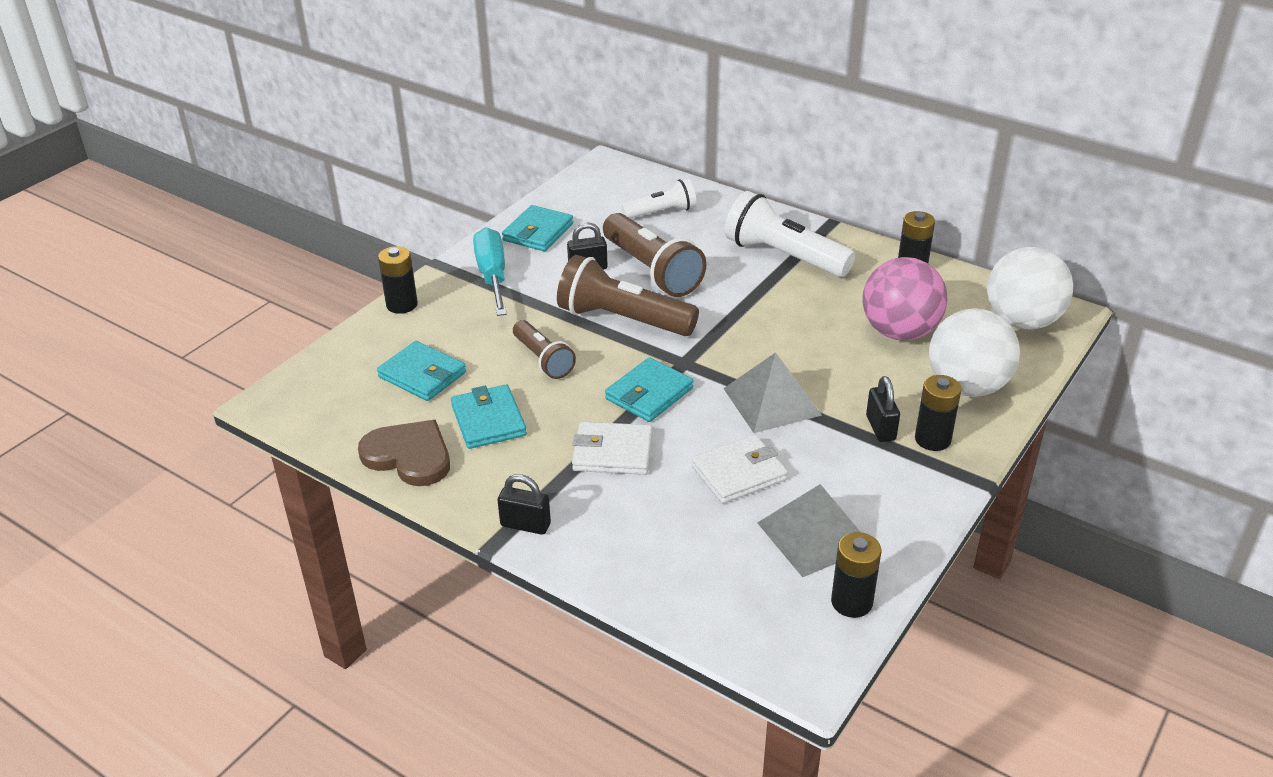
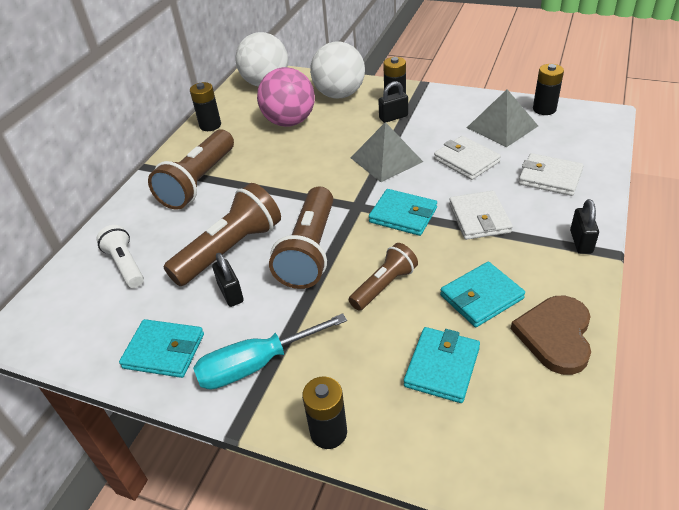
camera: 100 degrees left, 5 degrees up
(664, 543) = (550, 177): none -> white wallet
(784, 256) = (199, 182): white flashlight -> brown flashlight

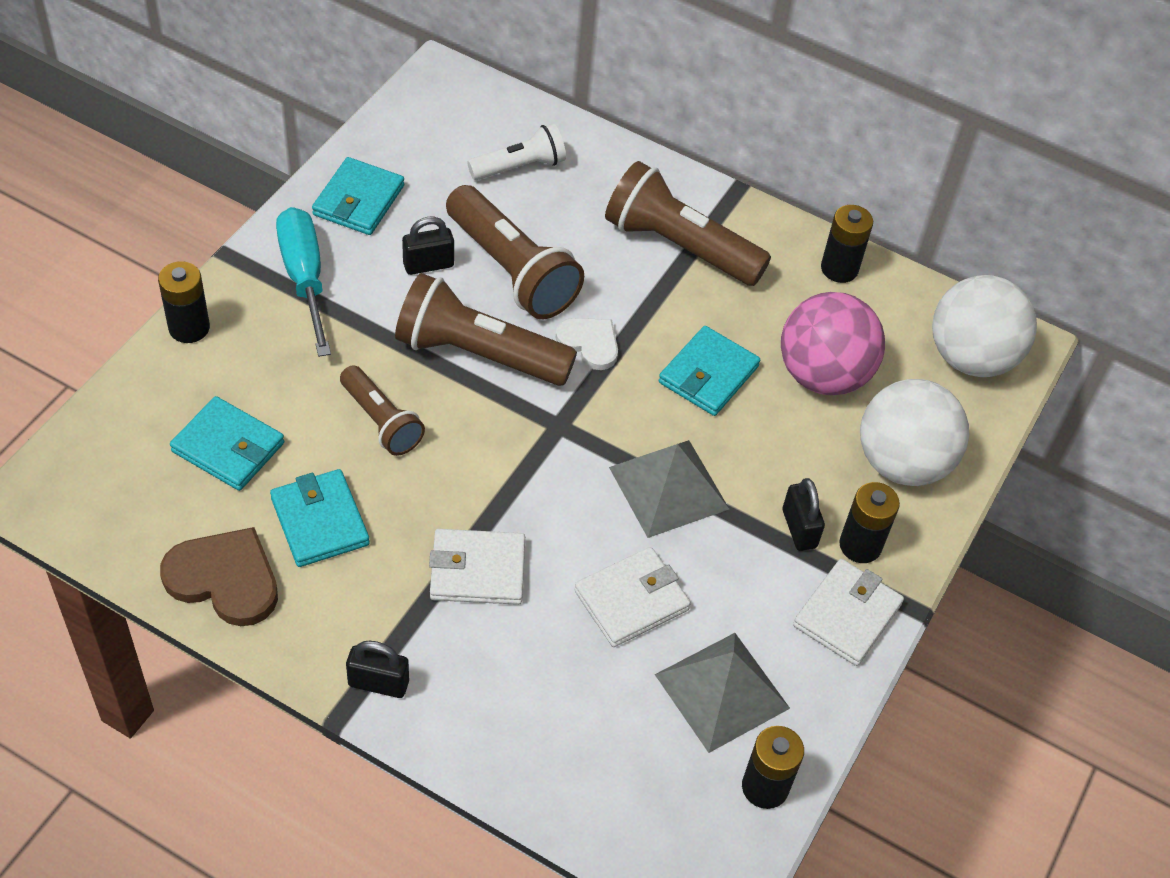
camera: 90 degrees right, 10 degrees up
(288, 204) = (589, 343): none -> white heart
(403, 215) = (517, 476): turquoise wallet -> turquoise wallet (708, 374)
(550, 177) = (546, 706): white wallet -> white wallet (847, 615)

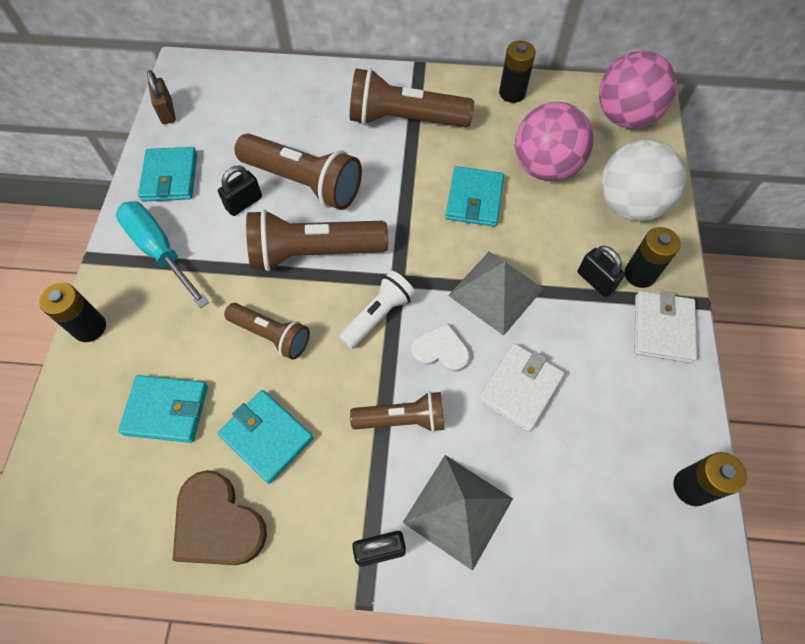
camera: 20 degrees left, 10 degrees up
(224, 579) = (217, 523): brown heart -> brown heart turned 135 degrees counterclockwise
(394, 122) = (167, 112): none -> brown padlock
(477, 570) = (402, 419): white wallet -> brown flashlight
(519, 167) = (270, 108): white flashlight -> white flashlight (378, 315)
(589, 343) = (385, 211): white heart -> white heart (441, 350)
(722, 691) = (619, 427): grey pyramid -> grey pyramid (458, 510)
(971, 357) = (624, 117): white ball -> pink ball

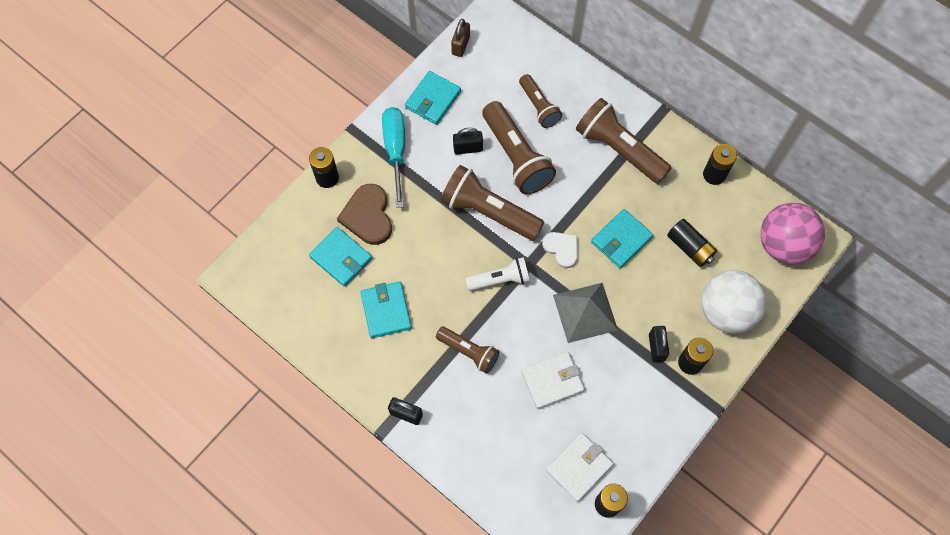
camera: 35 degrees right, 5 degrees up
(217, 523) = (331, 340): brown heart -> brown heart (368, 216)
(271, 335) = (428, 250): brown flashlight -> brown flashlight (539, 107)
(441, 350) = (522, 326): white heart -> white heart (562, 249)
(458, 510) = (463, 422): grey pyramid -> none
(545, 167) = (690, 247): pink ball -> black battery
(662, 328) = (674, 406): white wallet -> white wallet (579, 467)

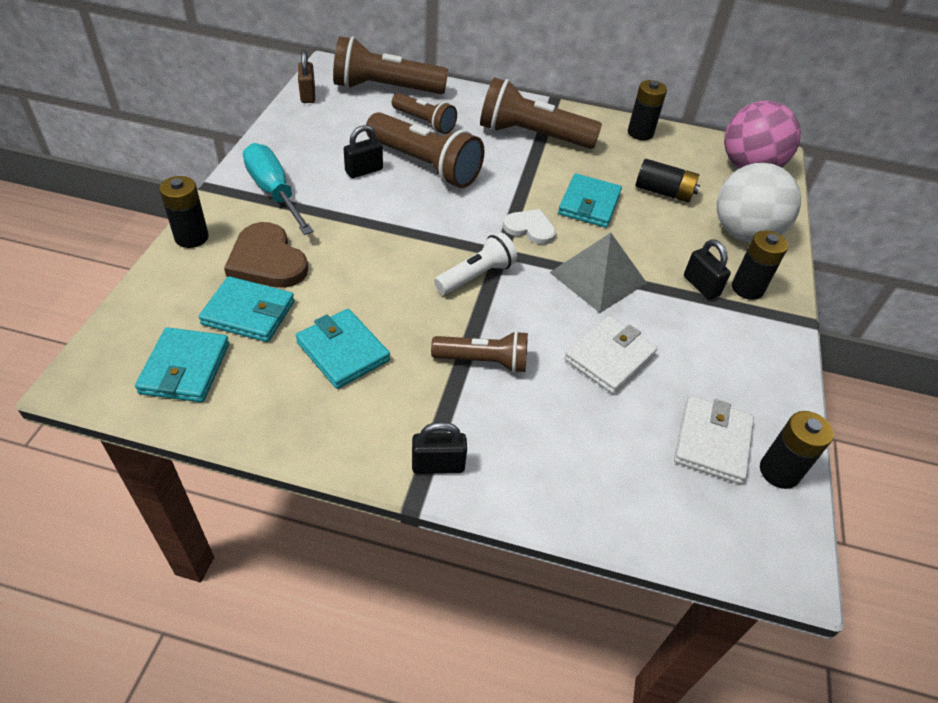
camera: 30 degrees left, 20 degrees down
(433, 99) = (298, 141): turquoise wallet -> turquoise wallet (185, 368)
(489, 212) = (423, 218): brown flashlight -> brown flashlight (385, 89)

